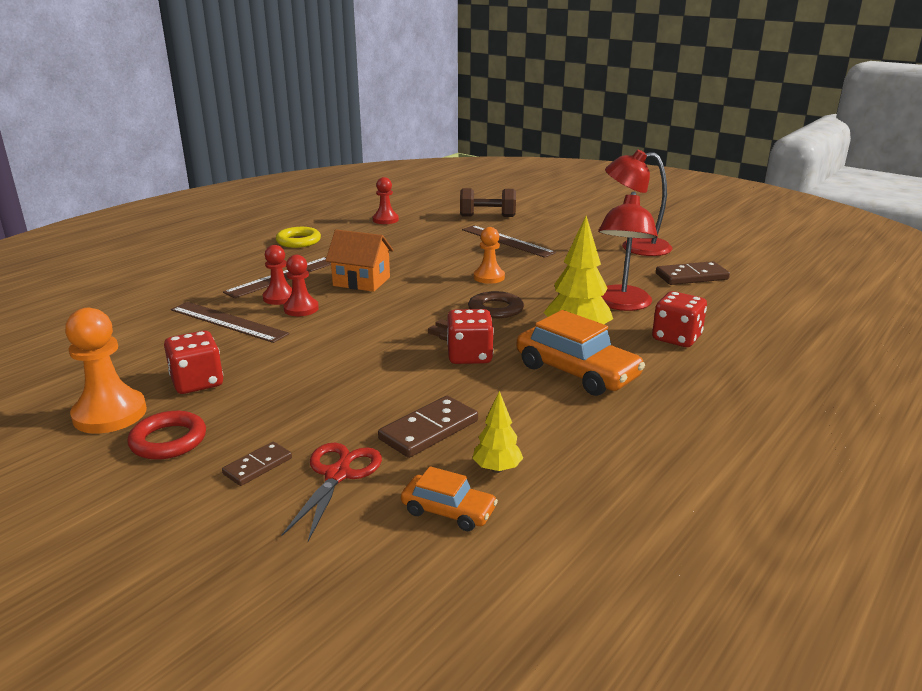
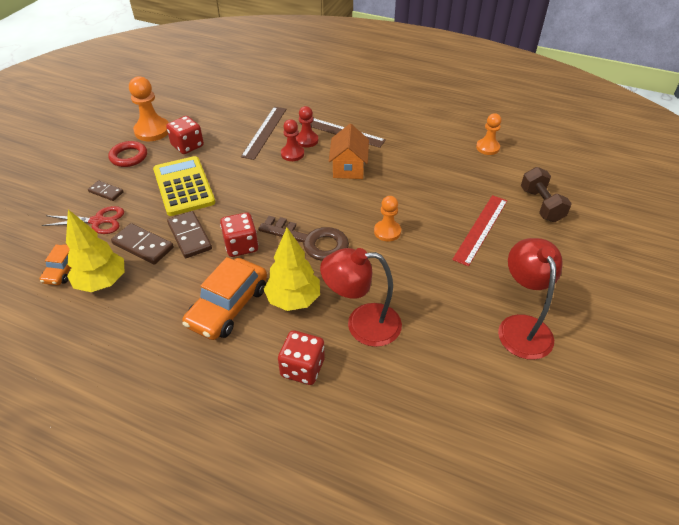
camera: 75 degrees right, 20 degrees up
(298, 241) = (411, 119): yellow ring -> none
(306, 390) = (184, 186): none -> yellow calculator
(385, 220) = (487, 148): red pawn -> orange pawn
(497, 469) = (102, 282): yellow tree -> yellow tree, size x1.82
(507, 241) = (481, 229): brown ruler -> red ruler
(691, 277) = (457, 379): brown domino -> brown domino (189, 236)

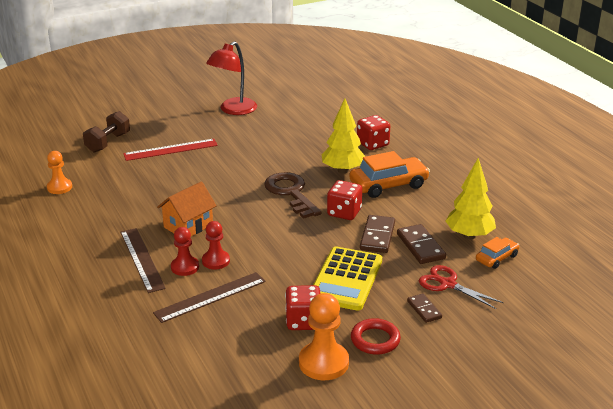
camera: 140 degrees left, 15 degrees down
(362, 324) = (316, 145): red lamp -> none
(387, 232) = (231, 175): orange pawn -> none

